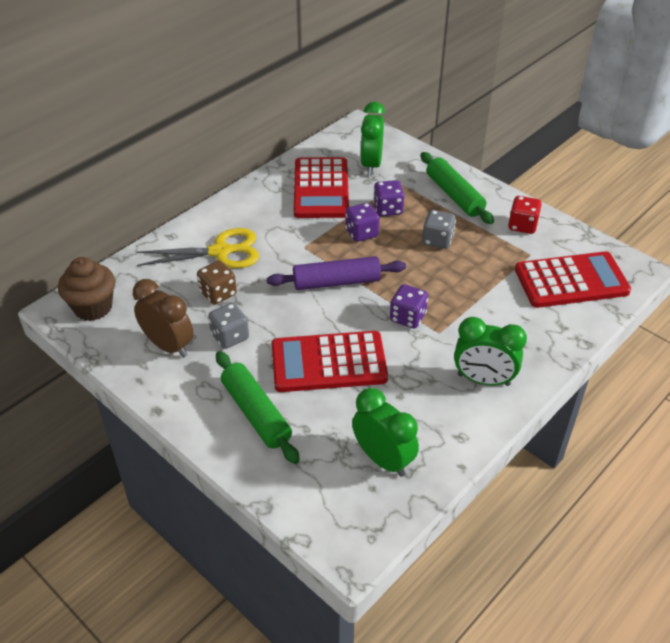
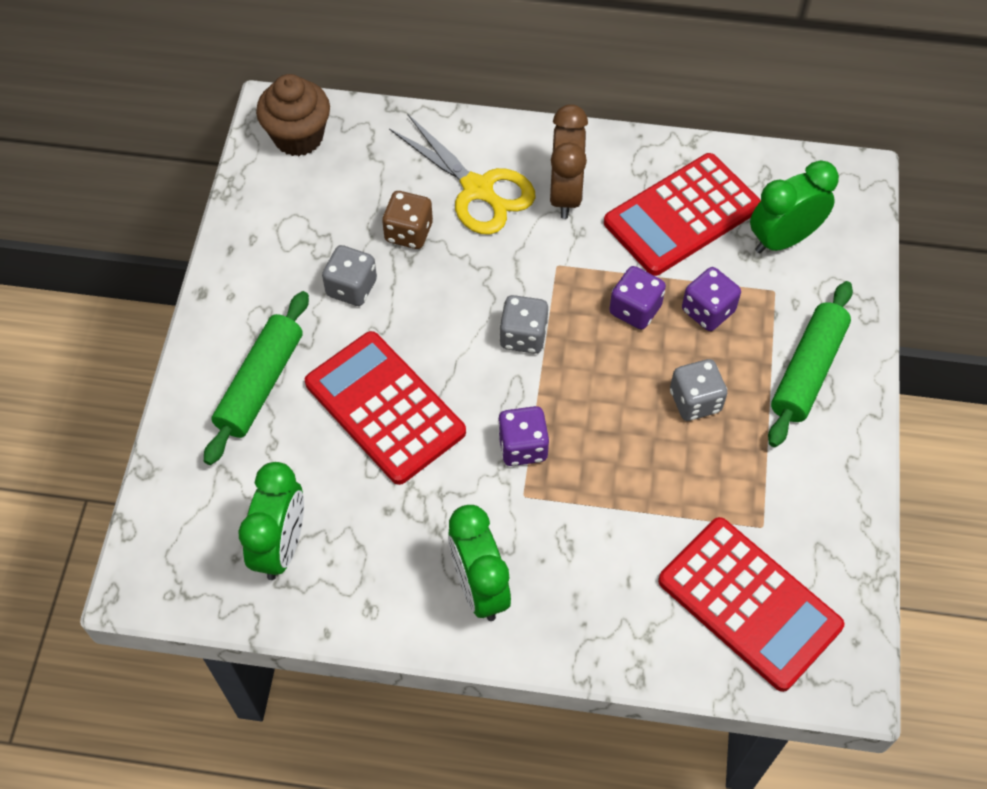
camera: 55 degrees right, 15 degrees up
(168, 346) = (295, 241): brown clock -> brown clock (565, 194)
(336, 282) = (523, 336): purple rolling pin -> grey dice
(522, 226) = (816, 487): red dice -> none

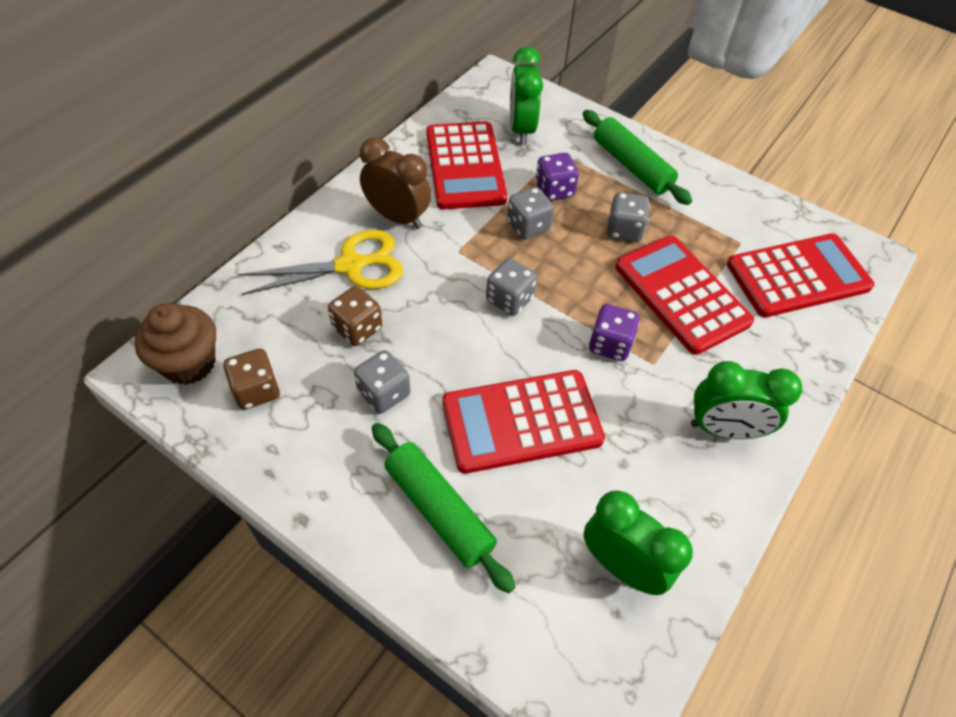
camera: 65 degrees left, 5 degrees down
(300, 197) = (257, 390): none -> brown dice
(635, 309) = (528, 226): purple dice -> grey dice
(636, 490) = (681, 294): none -> red calculator

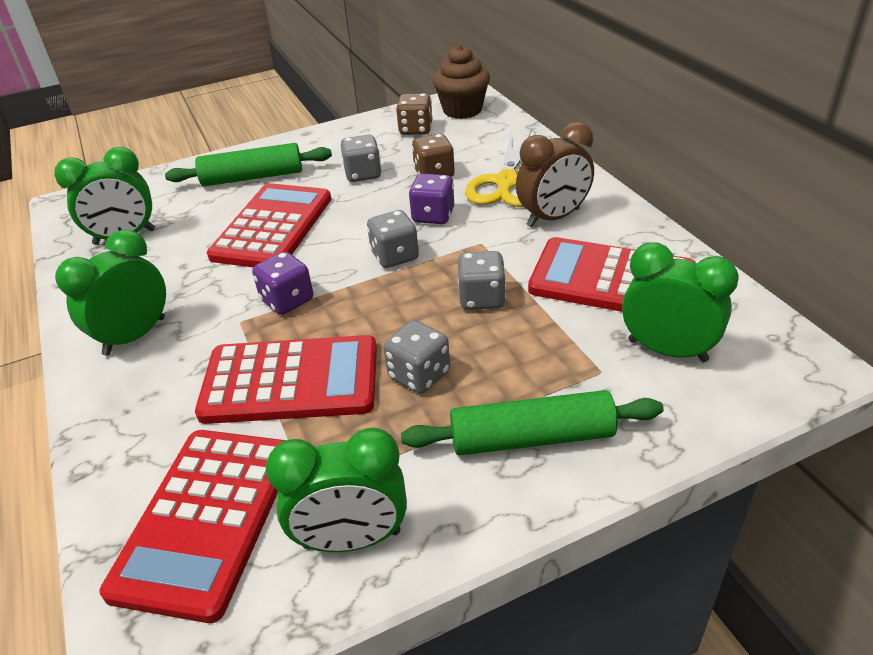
camera: 125 degrees right, 15 degrees down
(554, 190) = (527, 339): purple dice -> purple dice (433, 216)
(750, 211) = (352, 539): none -> green clock

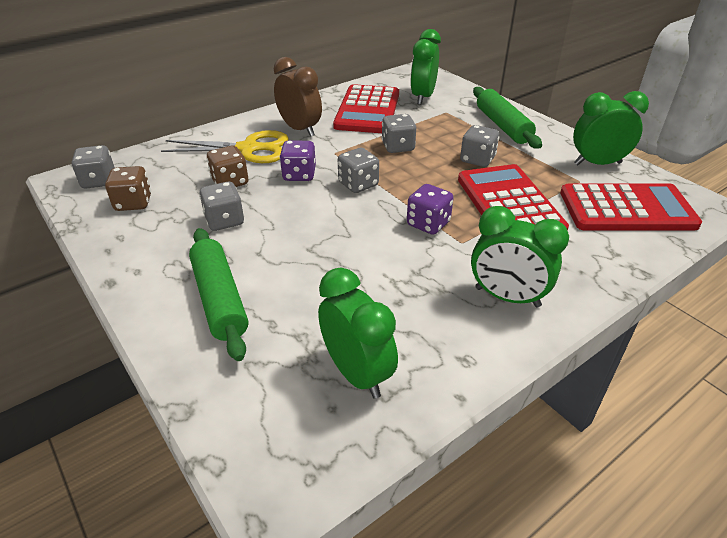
camera: 105 degrees left, 0 degrees up
(272, 227) = (324, 257): red calculator -> none
(352, 539) = (597, 163): green clock -> green clock turned 75 degrees counterclockwise
(462, 110) = (99, 181): brown cupcake -> grey dice

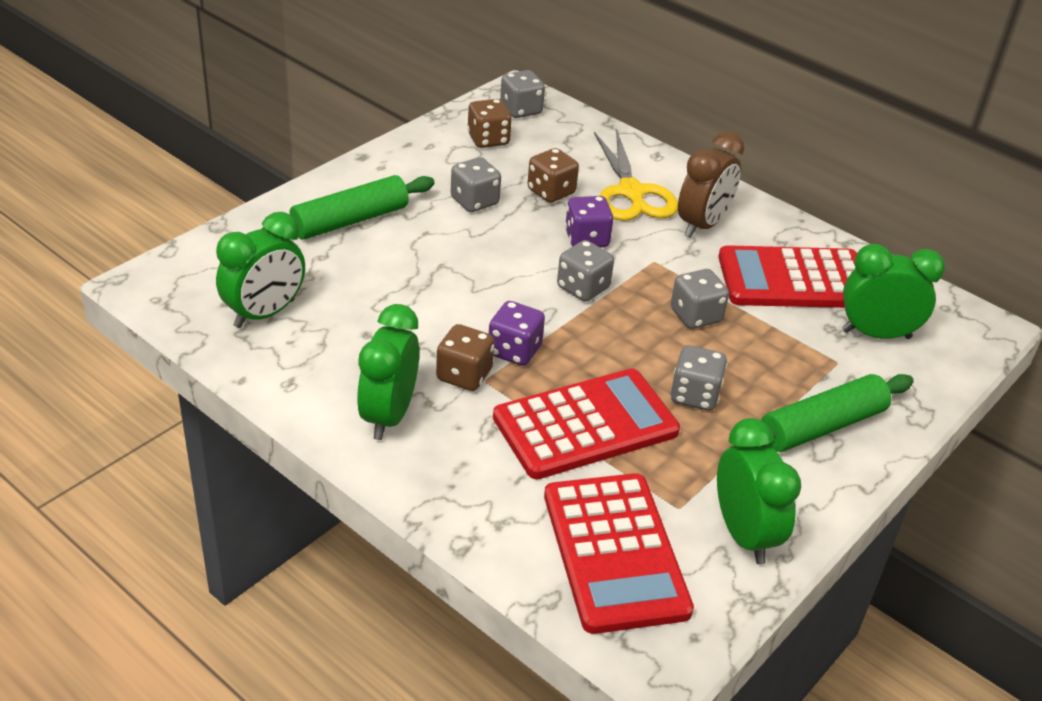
camera: 75 degrees right, 0 degrees up
(456, 251) = (464, 375): none -> brown dice

